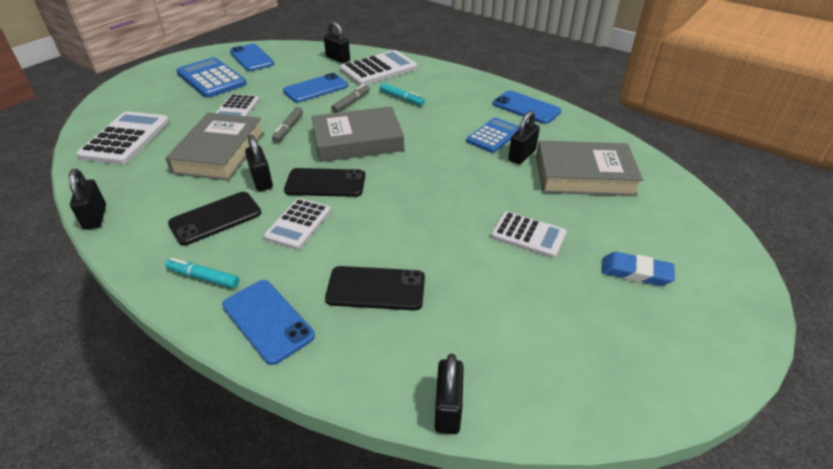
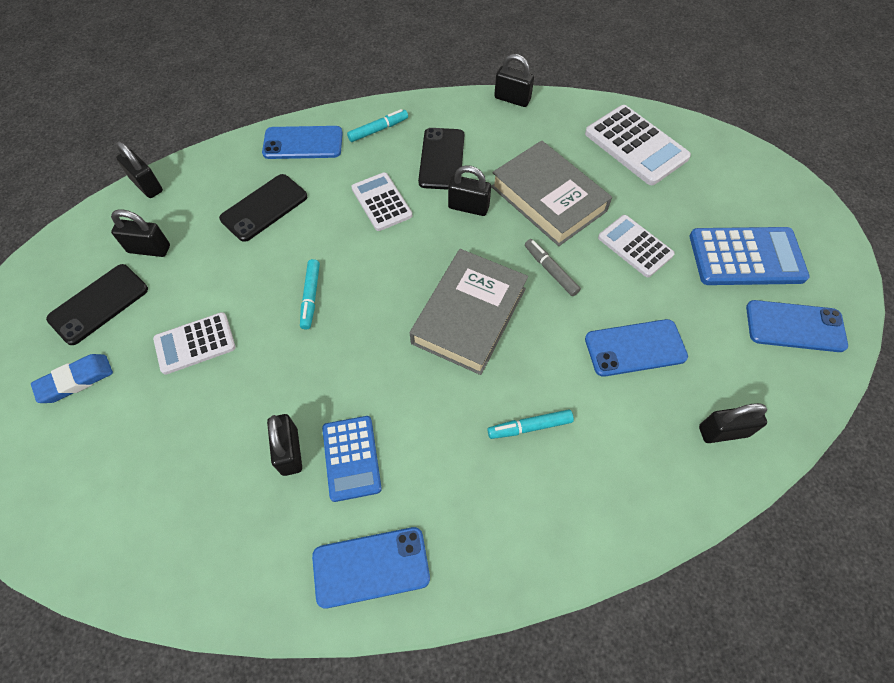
camera: 130 degrees right, 20 degrees up
(316, 88) = (635, 348): blue phone -> blue phone turned 75 degrees clockwise
(325, 183) = (419, 248): black phone -> black phone (99, 304)
(351, 102) = (564, 363): grey marker -> none
(378, 69) = (644, 462): white calculator -> none
(424, 207) = (311, 297): none -> turquoise marker
(504, 332) = (149, 249): none -> black padlock
(584, 175) = (197, 480): grey book -> none

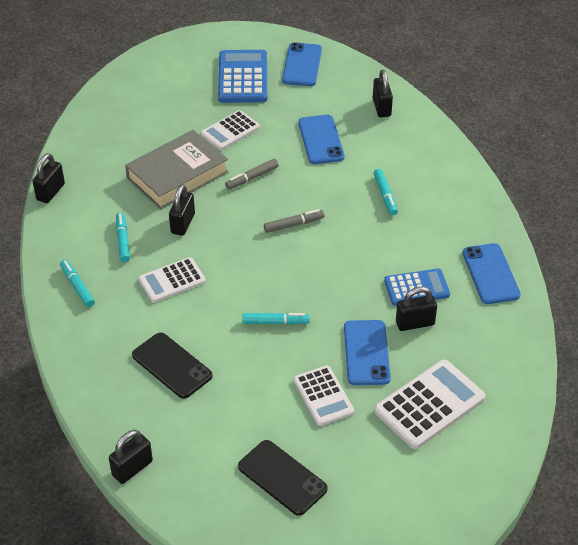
camera: 90 degrees left, 15 degrees down
(76, 380) = (363, 476): blue eraser -> none
(149, 249) = (218, 450): black padlock -> none
(303, 143) = (87, 344): blue phone -> blue phone (366, 353)
(442, 159) = (123, 241): black phone -> turquoise marker
(469, 315) = (294, 224): grey book -> grey marker
(636, 145) = (123, 120): white calculator -> white calculator (429, 404)

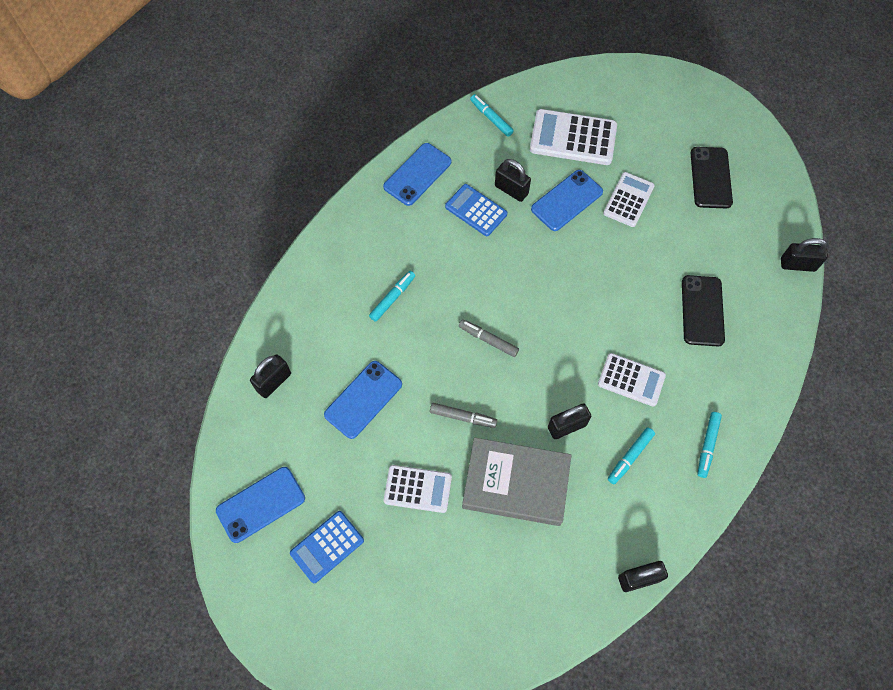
camera: 130 degrees left, 20 degrees up
(242, 77) = (327, 547): blue calculator -> blue calculator, size x0.65
(275, 322) = (597, 275): turquoise marker -> turquoise marker (491, 118)

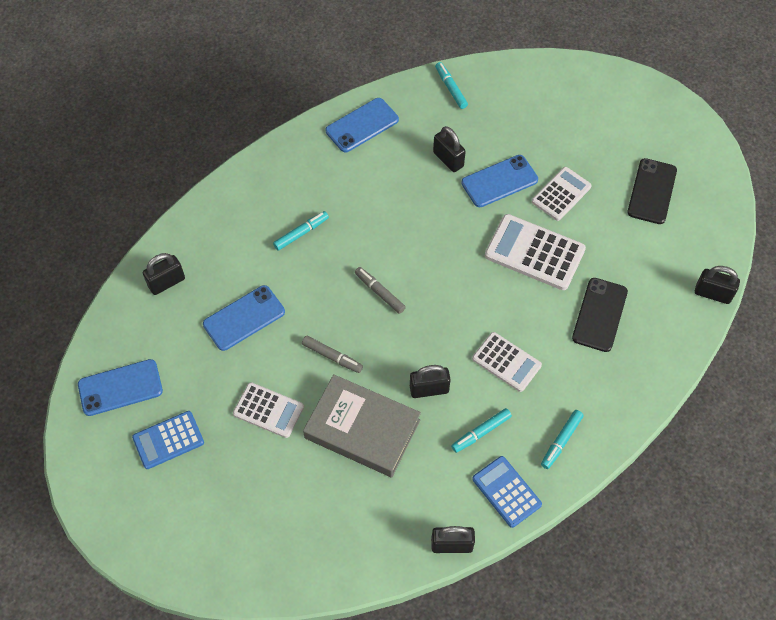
camera: 15 degrees right, 5 degrees down
(476, 210) = (407, 171): blue calculator -> blue calculator (506, 492)
(573, 138) = (525, 124): white calculator -> white calculator (534, 253)

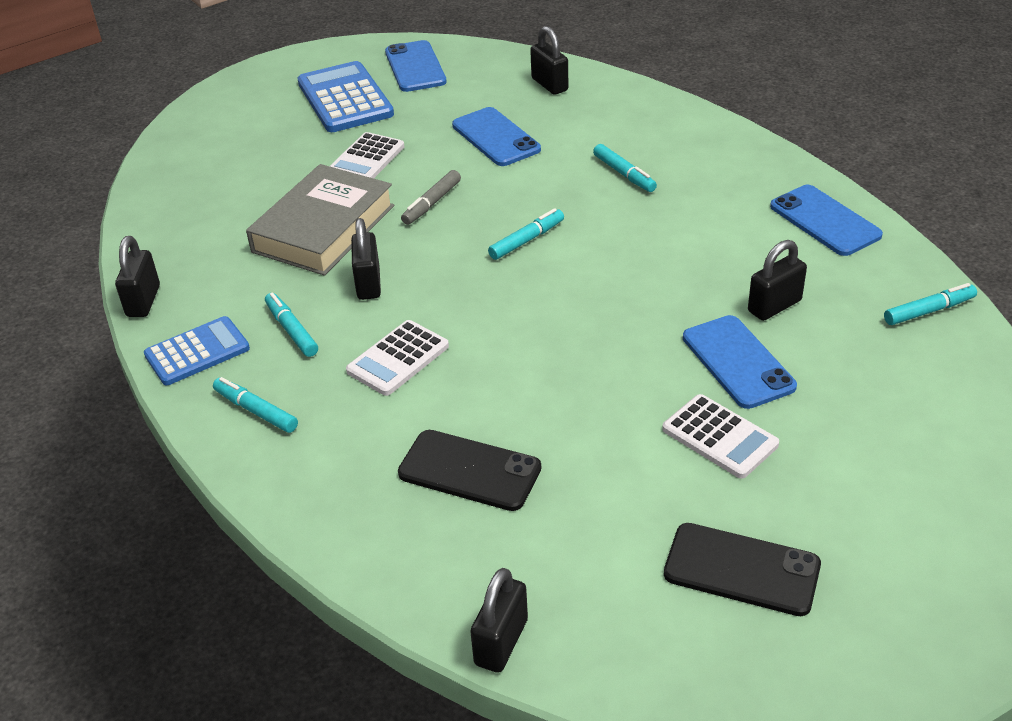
camera: 95 degrees right, 20 degrees down
(168, 440) = (345, 99): blue calculator -> blue calculator, size x1.54
(379, 292) = (527, 240): grey marker -> turquoise marker
(534, 253) = (594, 397): white calculator -> none

